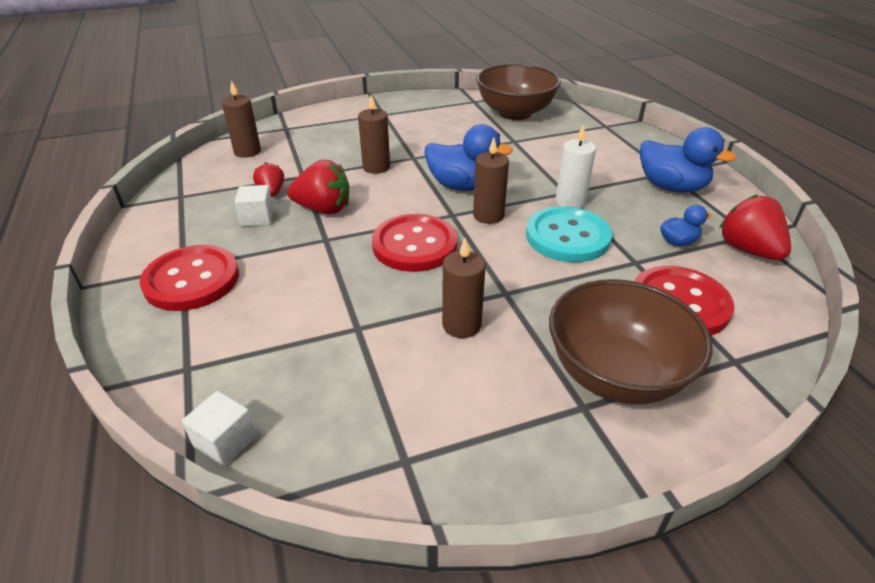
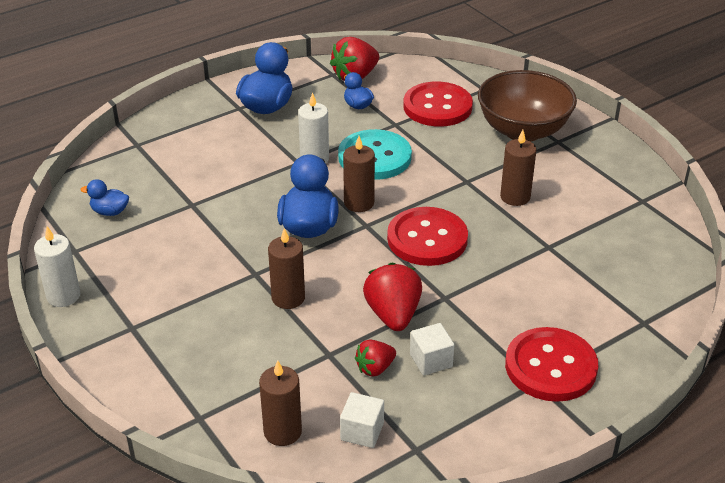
camera: 105 degrees left, 0 degrees up
(225, 442) = (684, 277): white cube -> white cube (362, 431)
(428, 97) = (63, 296): none -> white candle
(515, 113) = (110, 212): brown bowl -> blue duck

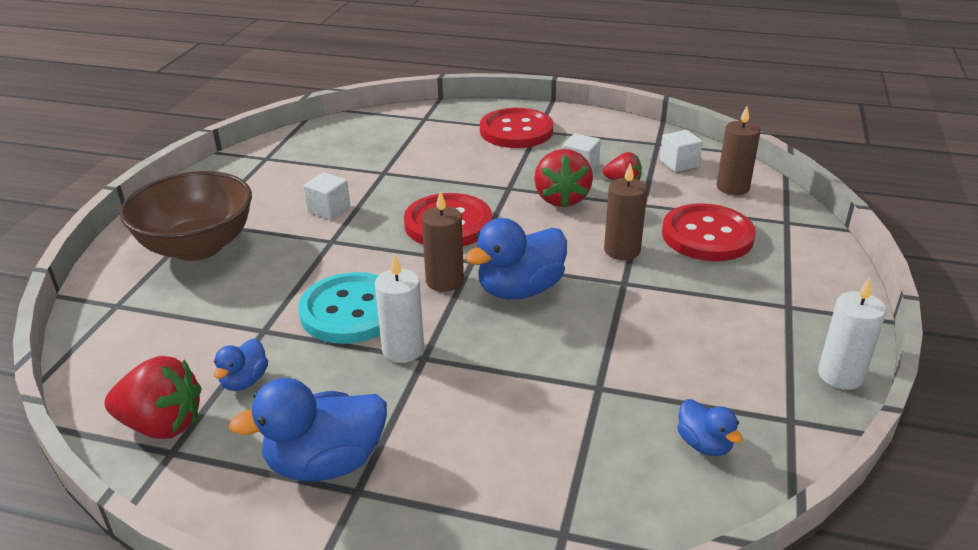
camera: 130 degrees left, 5 degrees down
(393, 315) = (561, 199): red strawberry -> red strawberry turned 45 degrees counterclockwise
(437, 107) = (192, 319): red button -> red button (707, 235)
(515, 197) = (328, 209): brown candle -> white cube

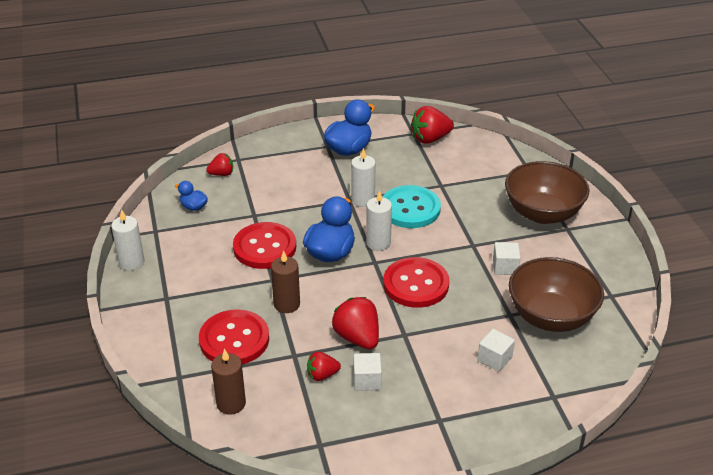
camera: 150 degrees right, 5 degrees up
(244, 381) = (419, 163): blue duck -> none
(347, 160) = (551, 317): none -> brown bowl
(444, 281) = (378, 243): brown candle -> white candle
(516, 131) = (457, 411): red button -> red button (264, 247)
(617, 505) = (222, 174): none -> red strawberry
(679, 163) = (287, 420): white cube -> white cube (494, 359)

